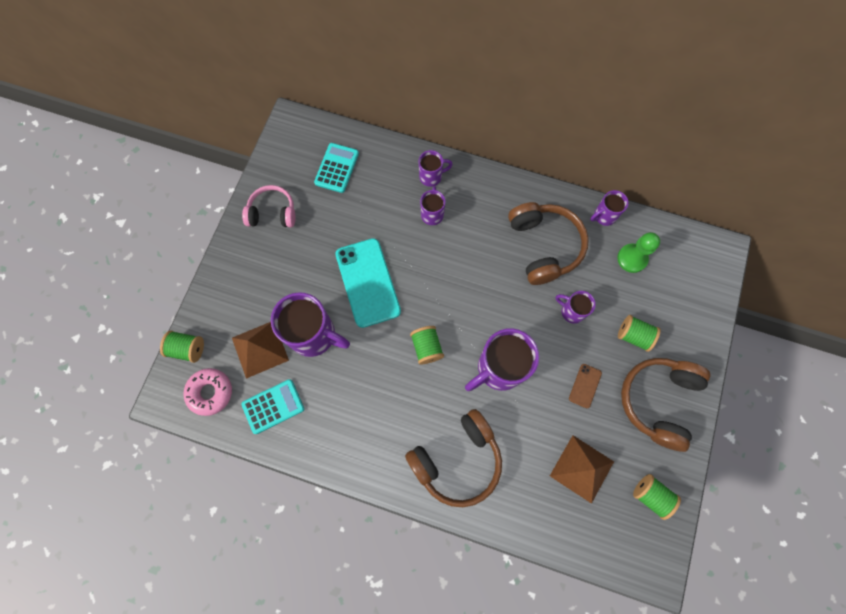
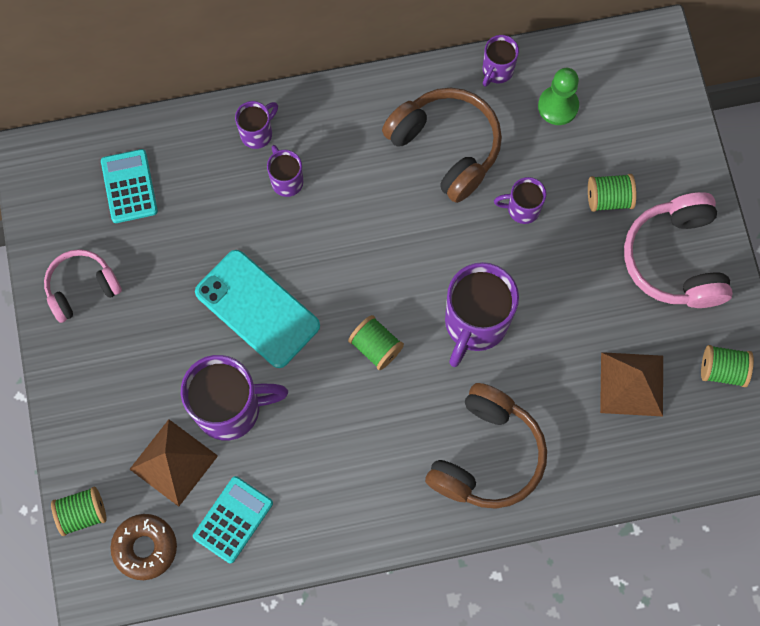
camera: 30 degrees left, 0 degrees up
(210, 392) = (145, 547): pink donut -> brown donut
(585, 386) = (584, 288): brown phone -> none
(658, 401) = (675, 259): brown headphones -> pink headphones

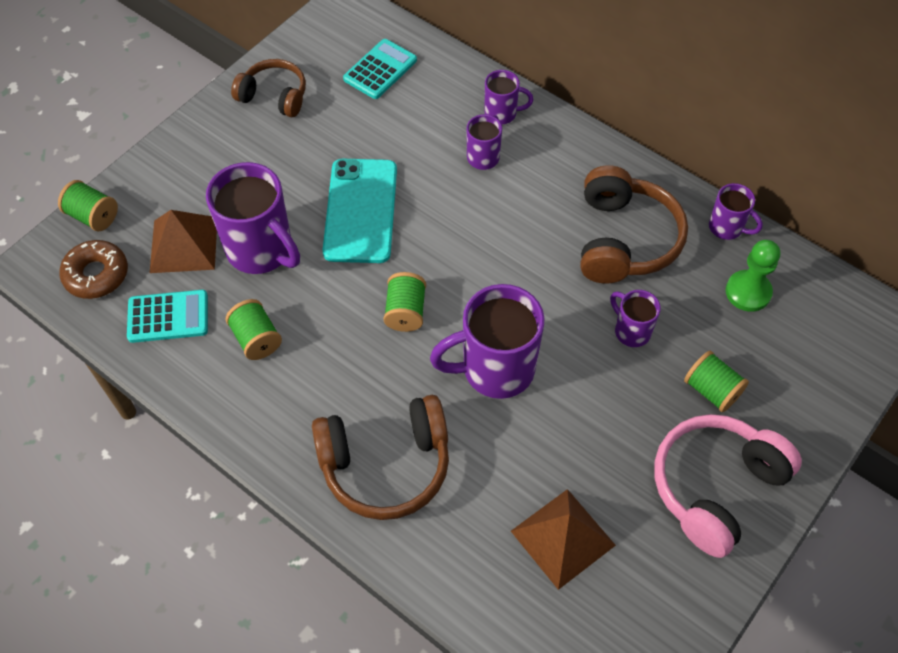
camera: 50 degrees right, 15 degrees down
(82, 288) = (274, 96): pink headphones -> brown headphones
(497, 71) = (727, 228): purple mug -> purple mug turned 135 degrees counterclockwise
(722, 370) = (654, 611): green spool -> green spool (256, 339)

